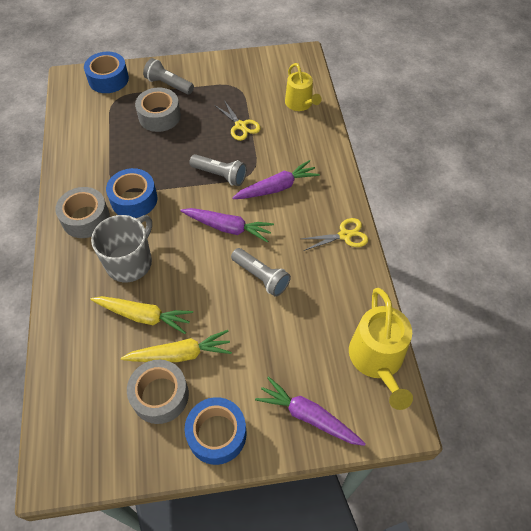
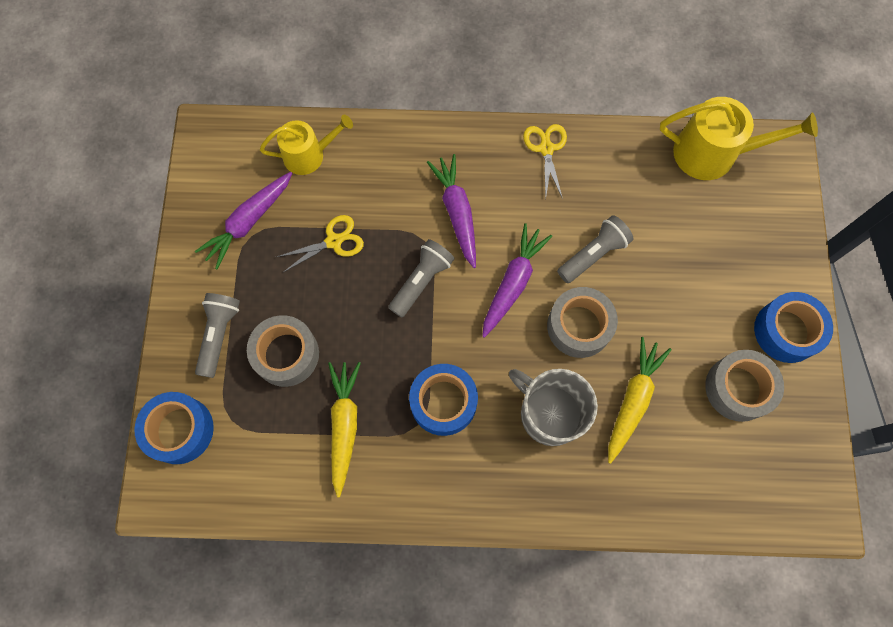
camera: 80 degrees left, 15 degrees up
(85, 218) = (466, 472): grey tape -> grey tape (579, 326)
(168, 85) = (219, 335): grey flashlight -> grey flashlight turned 150 degrees clockwise
(180, 354) = (688, 361): yellow carrot -> yellow carrot (344, 425)
(308, 416) = (772, 235): purple carrot -> purple carrot (249, 222)

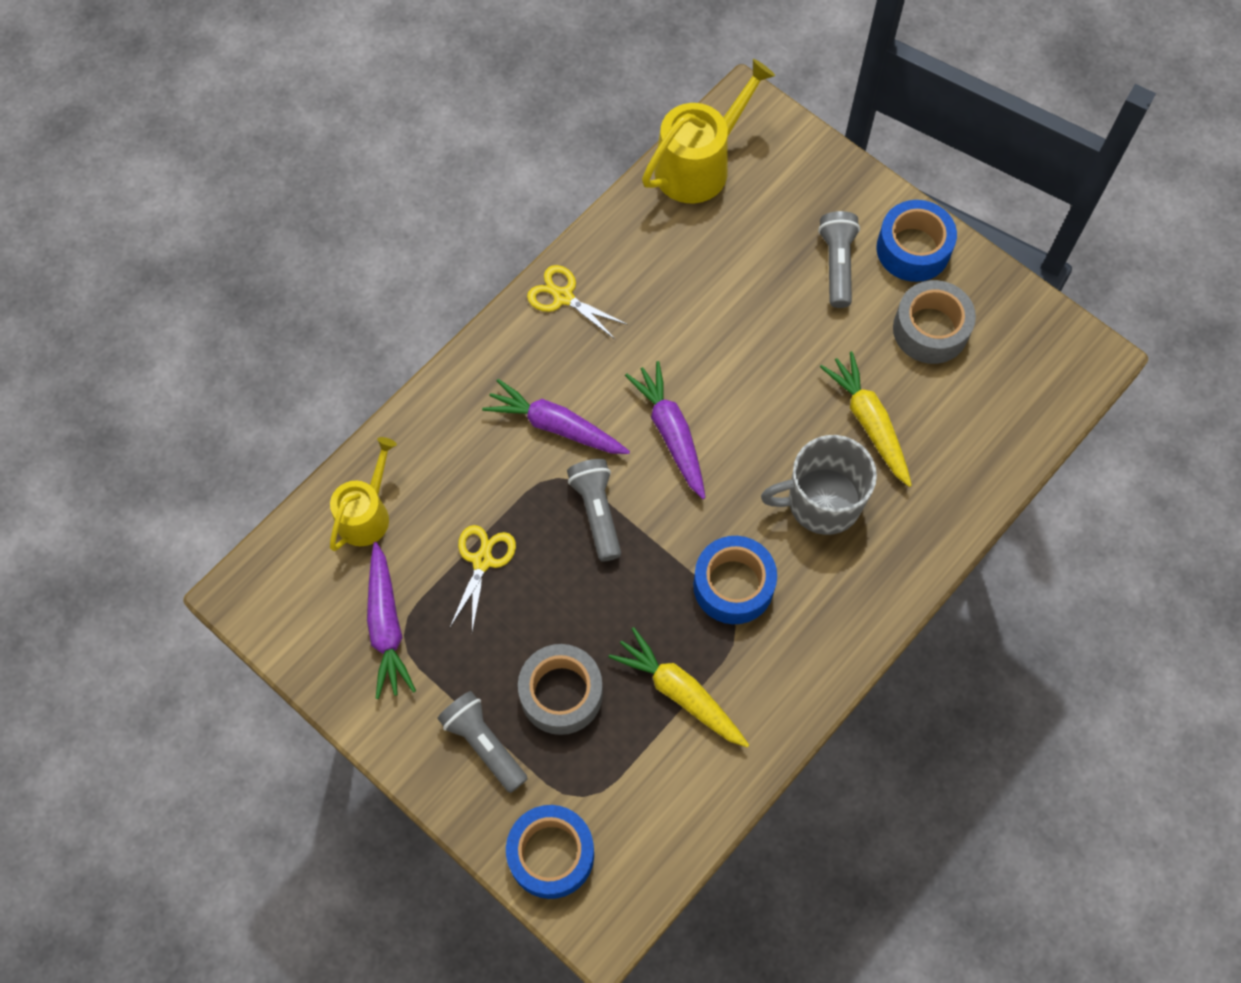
camera: 50 degrees left, 5 degrees down
(579, 326) = (762, 411): grey tape -> none
(593, 254) = (705, 343): grey flashlight -> grey flashlight (837, 265)

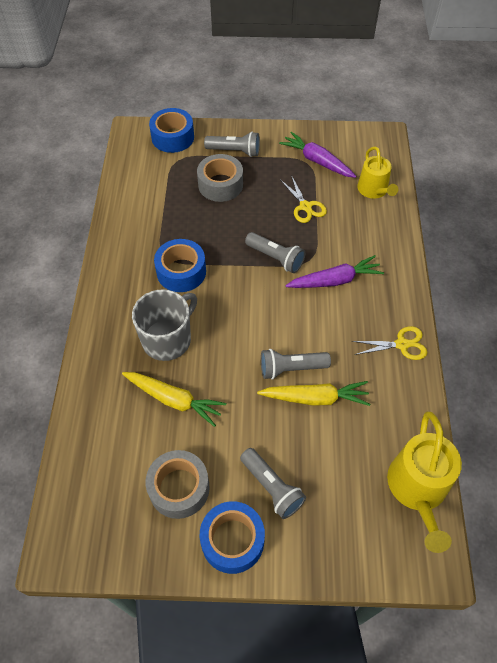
camera: 140 degrees right, 10 degrees down
(671, 433) = (276, 317): purple carrot -> none
(680, 693) = (168, 216): yellow carrot -> yellow carrot (315, 398)
(710, 362) = (291, 368): none -> grey flashlight

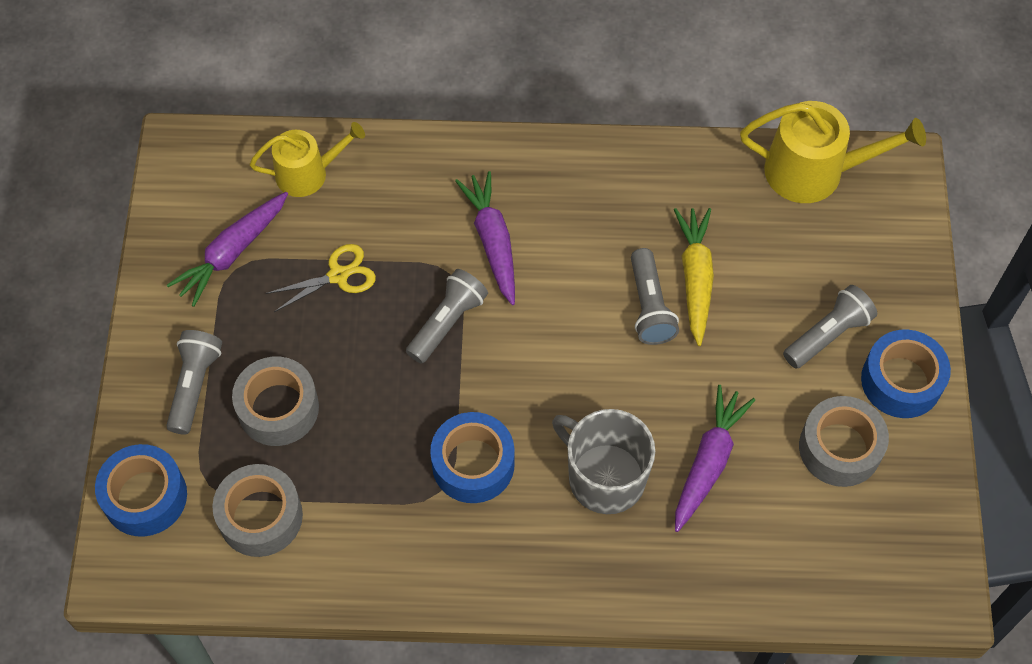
camera: 90 degrees left, 5 degrees up
(157, 181) = (260, 516): none -> grey tape
(174, 400) = (708, 462): yellow carrot -> purple carrot
(402, 344) = (605, 166): yellow scissors -> none

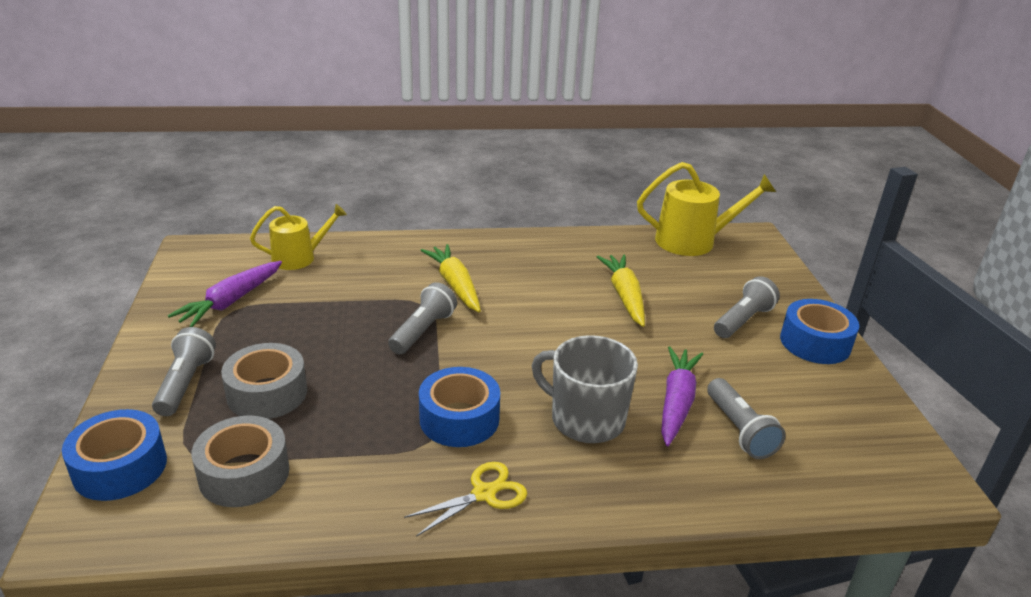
camera: 10 degrees left, 30 degrees down
(338, 275) = (325, 309): yellow scissors -> yellow scissors (484, 493)
(492, 241) = (455, 285): purple carrot -> yellow carrot
(649, 307) = (593, 313): grey flashlight -> grey flashlight (739, 430)
(840, 448) = (786, 385): grey tape -> none

